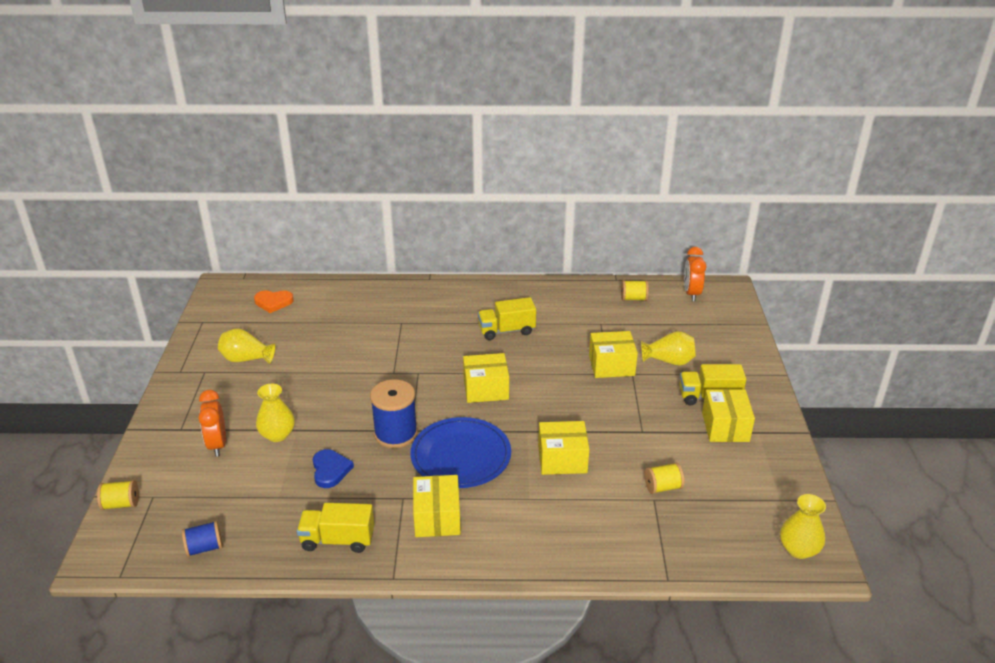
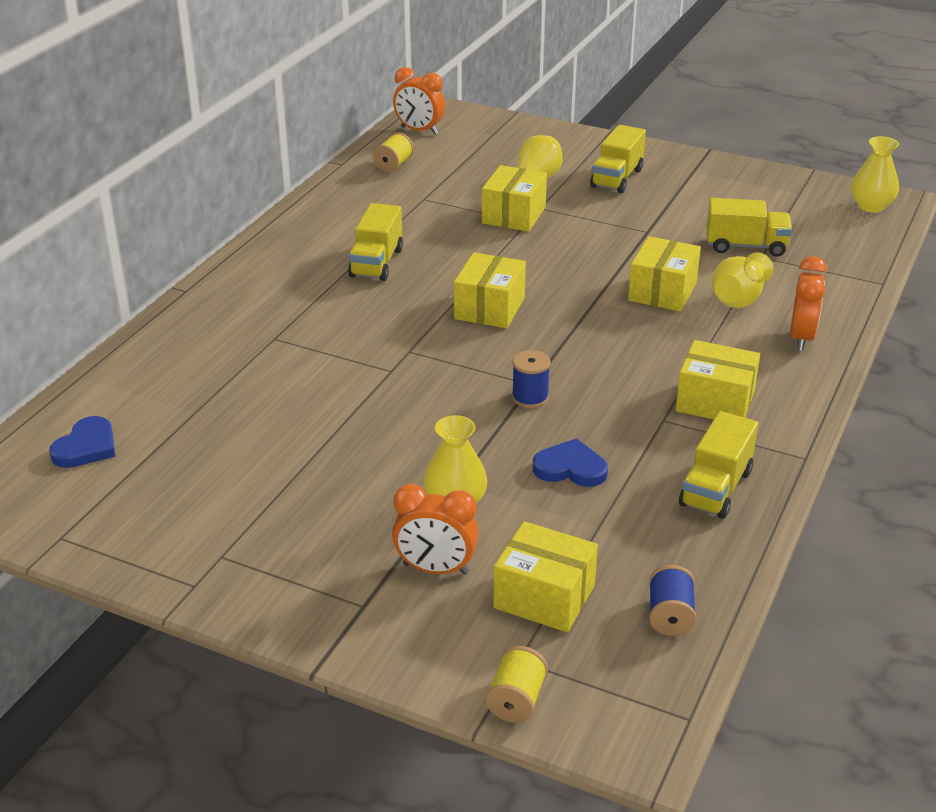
camera: 65 degrees left, 0 degrees up
(246, 359) = (228, 503): yellow vase -> yellow vase (739, 298)
(273, 302) = (86, 447): orange heart -> blue heart
(396, 433) = (530, 397): blue spool -> blue spool, size x0.56
(461, 456) = (610, 358): blue plate -> none
(548, 546) = (801, 338): none -> orange clock
(663, 487) = (746, 246): yellow spool -> yellow truck
(725, 427) = (673, 185): yellow box -> yellow box (544, 597)

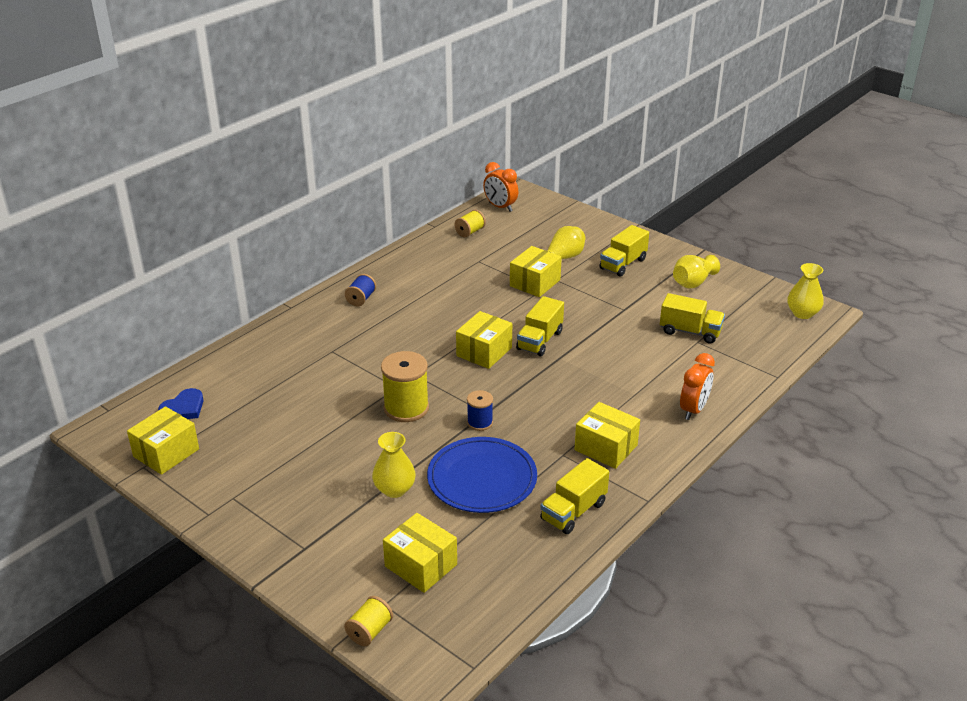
camera: 15 degrees right, 0 degrees up
(376, 263) = (424, 306): yellow truck -> yellow truck (540, 340)
(418, 395) = (406, 408): none -> yellow spool
(435, 569) = (360, 532): orange clock -> none
(570, 468) = (482, 478): blue heart -> blue plate
(662, 291) = (611, 358): yellow box -> yellow box (166, 453)
(670, 616) = (496, 595): blue spool -> blue spool (361, 299)
(739, 298) = (664, 372): yellow vase -> yellow vase (693, 282)

